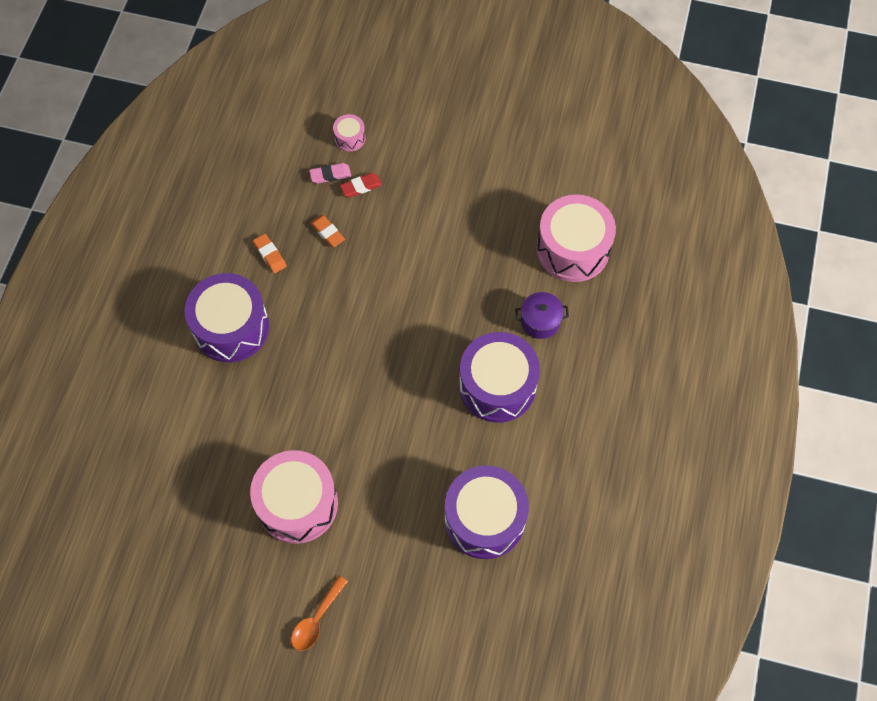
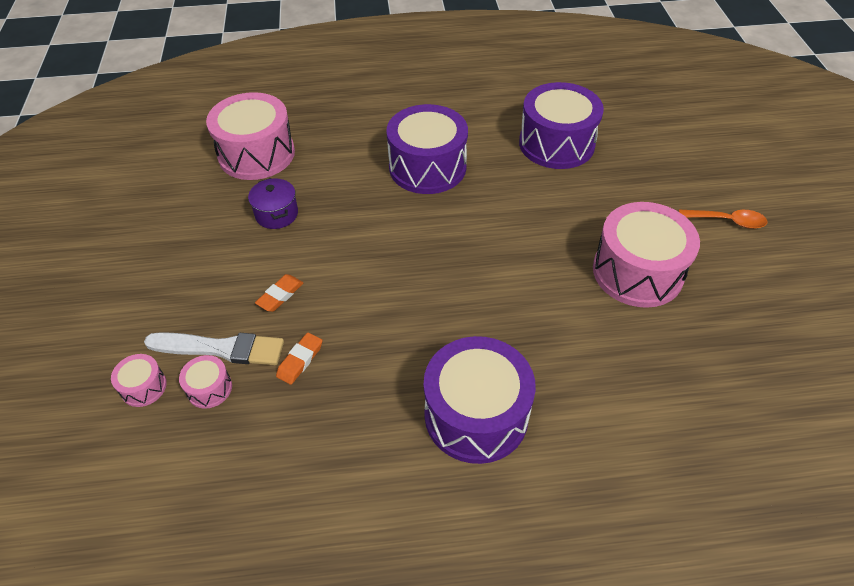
camera: 110 degrees left, 15 degrees down
(270, 255) = (354, 412): orange eraser -> orange eraser (280, 295)
(330, 175) = (209, 388): pink eraser -> pink drum
(361, 187) = (221, 348): red eraser -> white brush
(540, 321) = (346, 156): purple pot -> purple pot (277, 214)

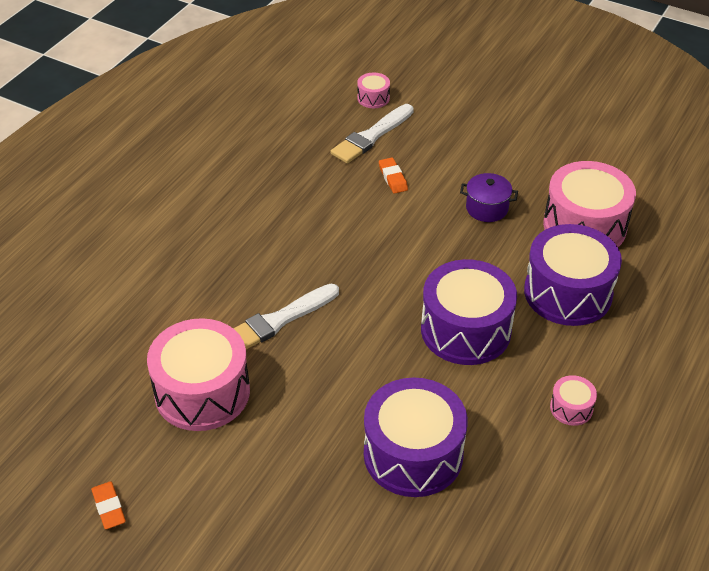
camera: 125 degrees right, 5 degrees down
(209, 388) = (343, 122): pink drum -> pink drum (571, 408)
(300, 360) = (324, 166): orange eraser -> orange eraser (109, 507)
(476, 415) = (194, 223): purple drum -> purple drum (568, 292)
(525, 270) = (279, 320): none -> white brush
(727, 221) = (179, 511): orange spoon -> none

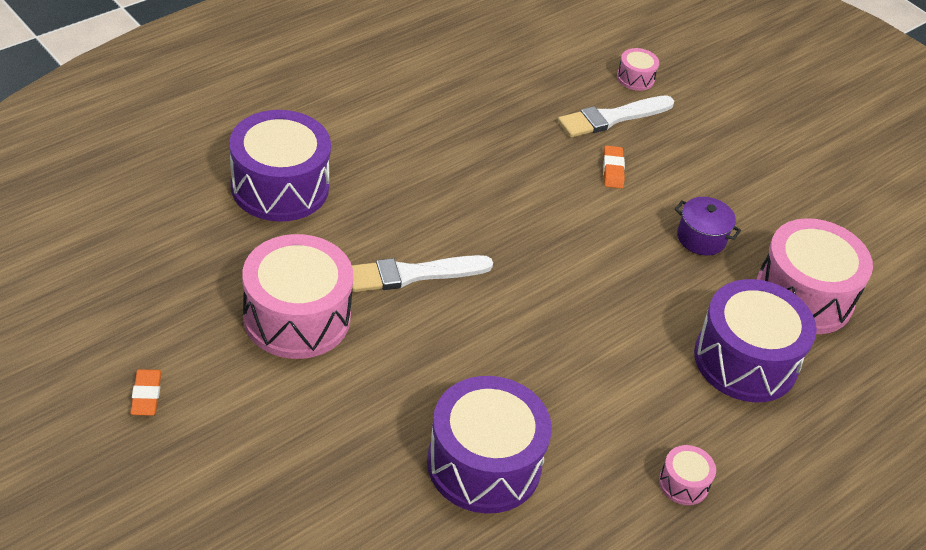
camera: 15 degrees right, 0 degrees up
(466, 330) = (609, 357): purple drum -> purple drum (280, 187)

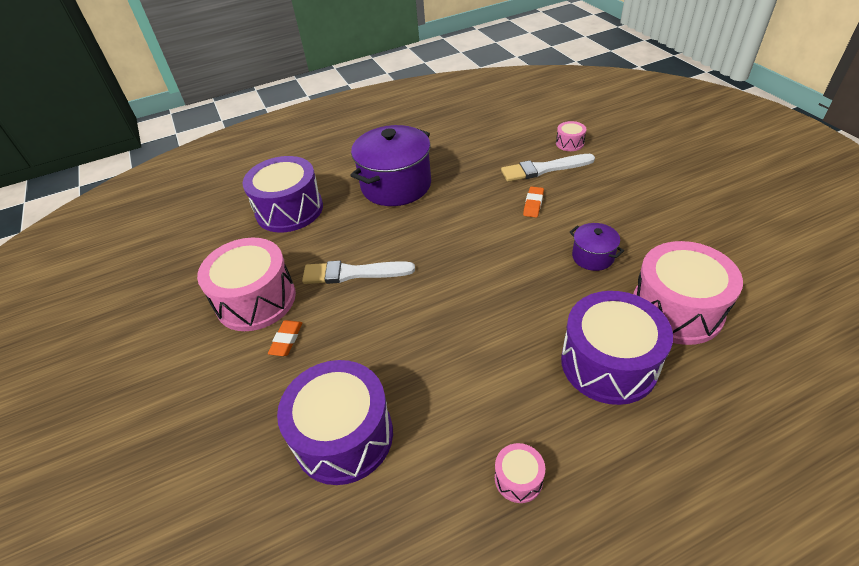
camera: 25 degrees right, 0 degrees up
(146, 395) = (124, 350): orange eraser -> orange eraser (286, 340)
(420, 145) = (396, 185): none -> purple pot

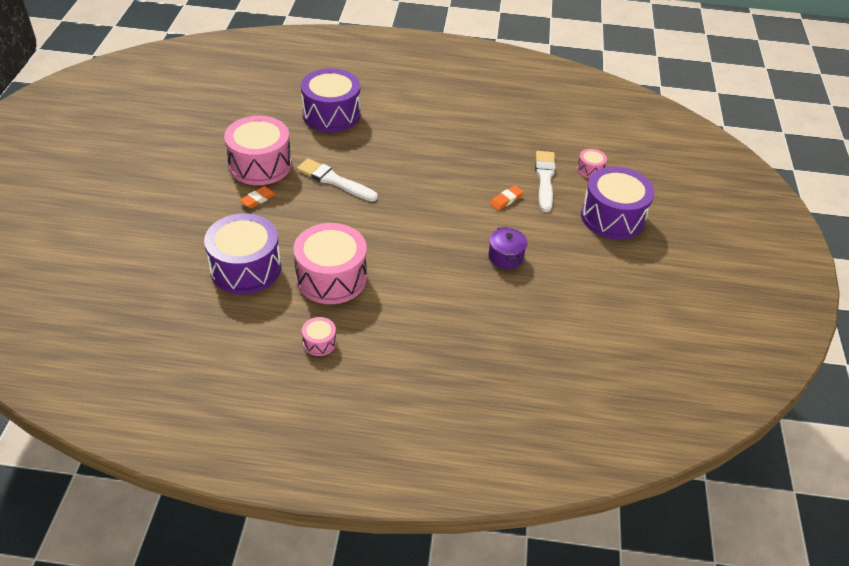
camera: 25 degrees right, 0 degrees up
(396, 185) = (421, 134): purple pot -> none
(544, 169) = (545, 179): white brush -> white brush turned 75 degrees clockwise
(608, 363) = (438, 320): purple drum -> purple drum (612, 217)
(676, 309) = (521, 318): pink drum -> pink drum (331, 278)

